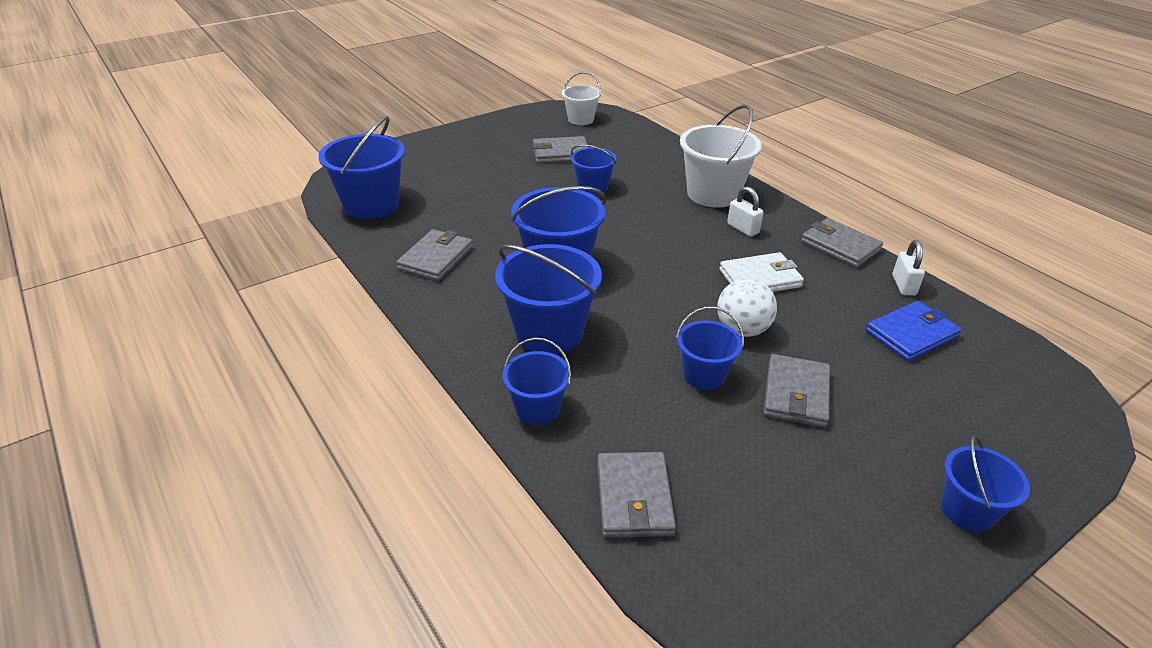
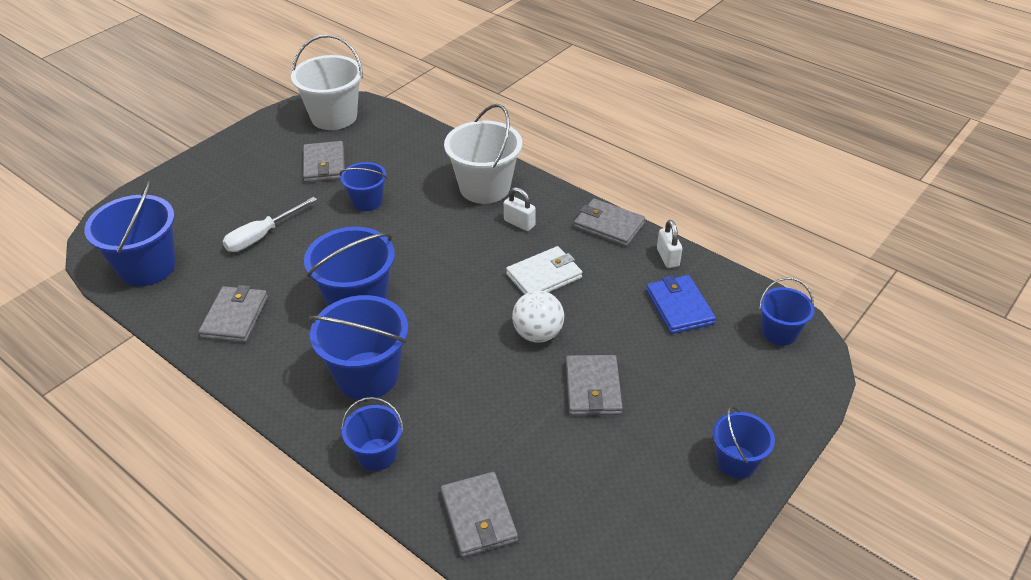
camera: 15 degrees left, 5 degrees up
(484, 198) = (262, 236): none -> white screwdriver
(560, 153) = (324, 165): grey wallet -> grey wallet turned 75 degrees counterclockwise
(581, 119) = (334, 117): white bucket -> white bucket, size x1.71
(704, 375) = (513, 387): blue bucket -> blue bucket (779, 332)
(911, 334) = (679, 307): blue wallet -> blue wallet turned 60 degrees counterclockwise

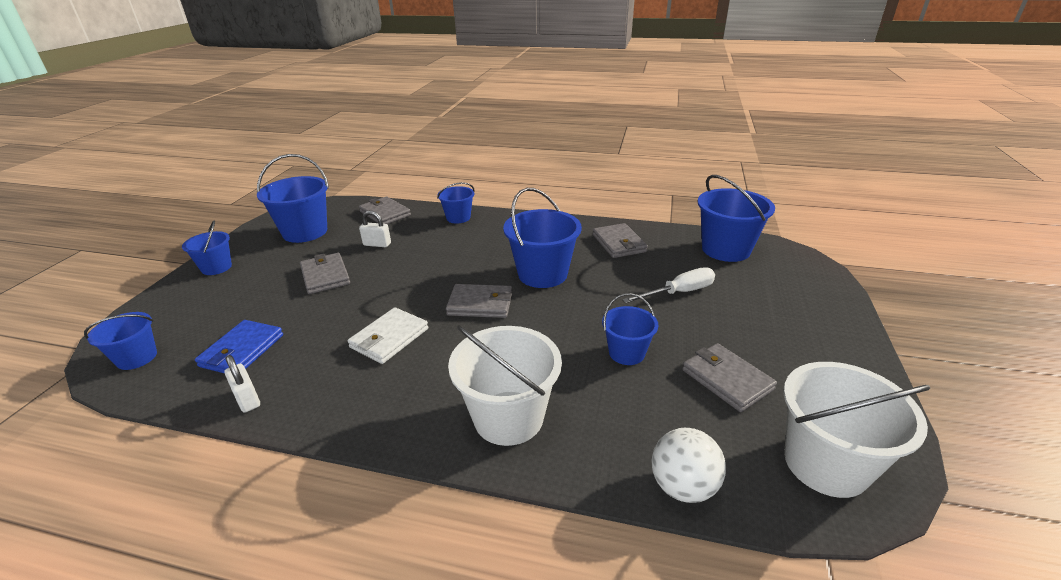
camera: 155 degrees right, 10 degrees down
(262, 236) = (678, 292): white screwdriver -> white screwdriver turned 45 degrees clockwise
(367, 375) = (494, 242): blue bucket -> blue bucket (305, 232)
(519, 223) = (439, 384): white padlock -> white padlock (377, 244)
(538, 334) = (379, 294): white ball -> white ball (683, 486)
(608, 225) = (325, 417): grey wallet -> grey wallet (480, 304)
(679, 307) = (242, 351): blue wallet -> blue wallet turned 60 degrees clockwise

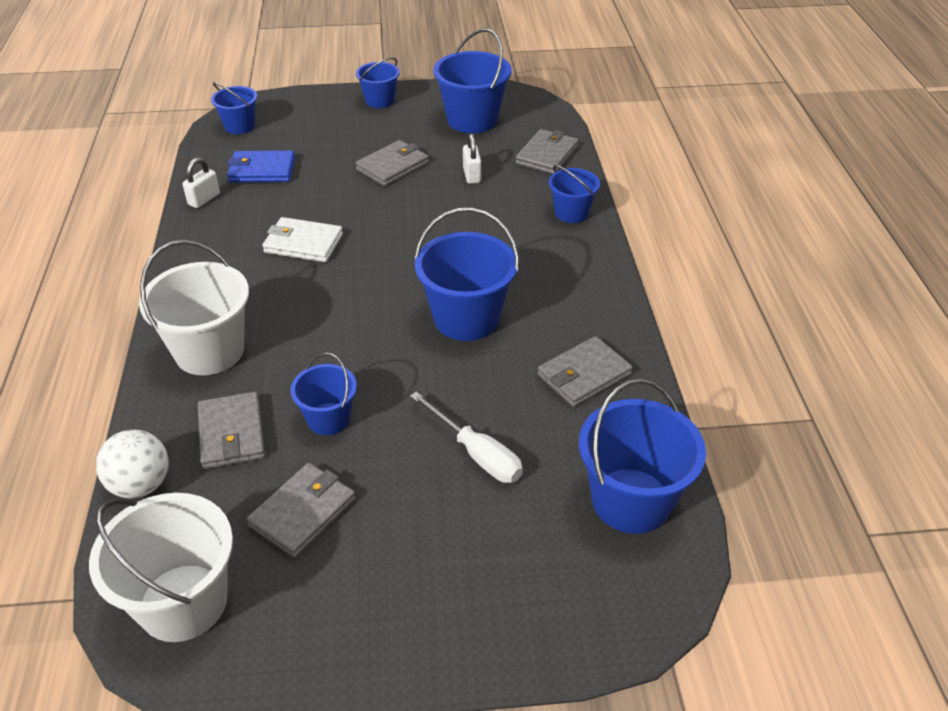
camera: 70 degrees right, 10 degrees up
(480, 304) = (382, 285): grey wallet -> grey wallet (232, 434)

